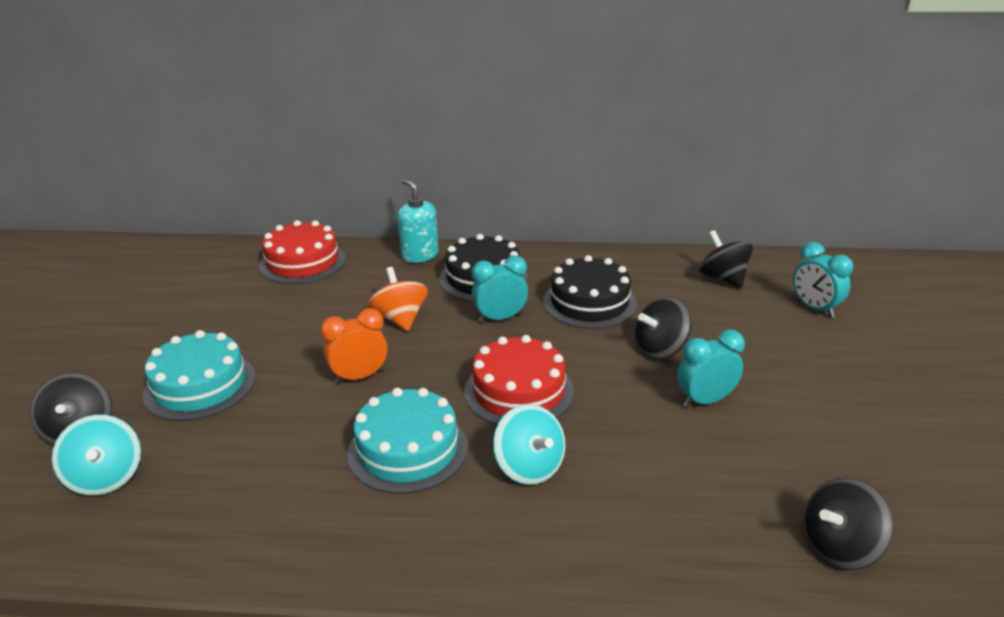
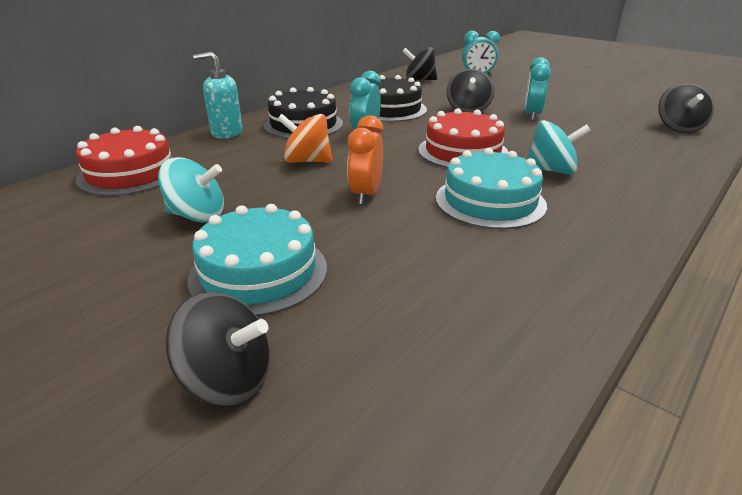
camera: 55 degrees left, 0 degrees up
(106, 477) = (357, 374): turquoise spinning top -> turquoise spinning top (197, 216)

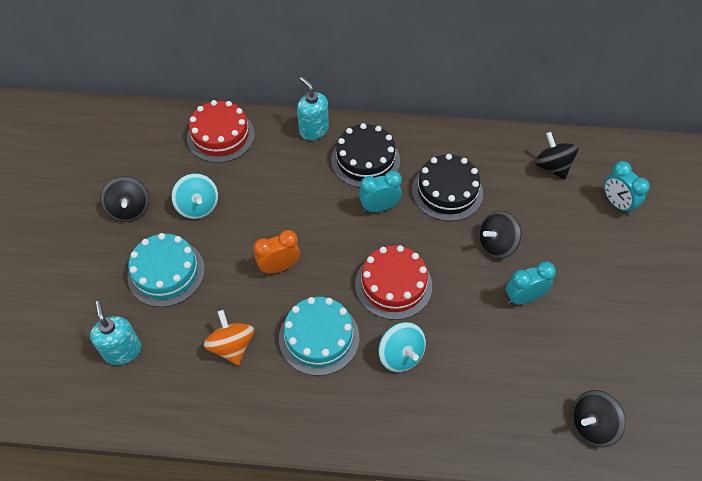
camera: 55 degrees right, 25 degrees up
(228, 380) = (92, 315): black spinning top -> black spinning top (129, 209)
(307, 161) = (304, 206): orange spinning top -> orange spinning top (232, 346)
(347, 367) = (123, 351): none -> turquoise soap dispenser

